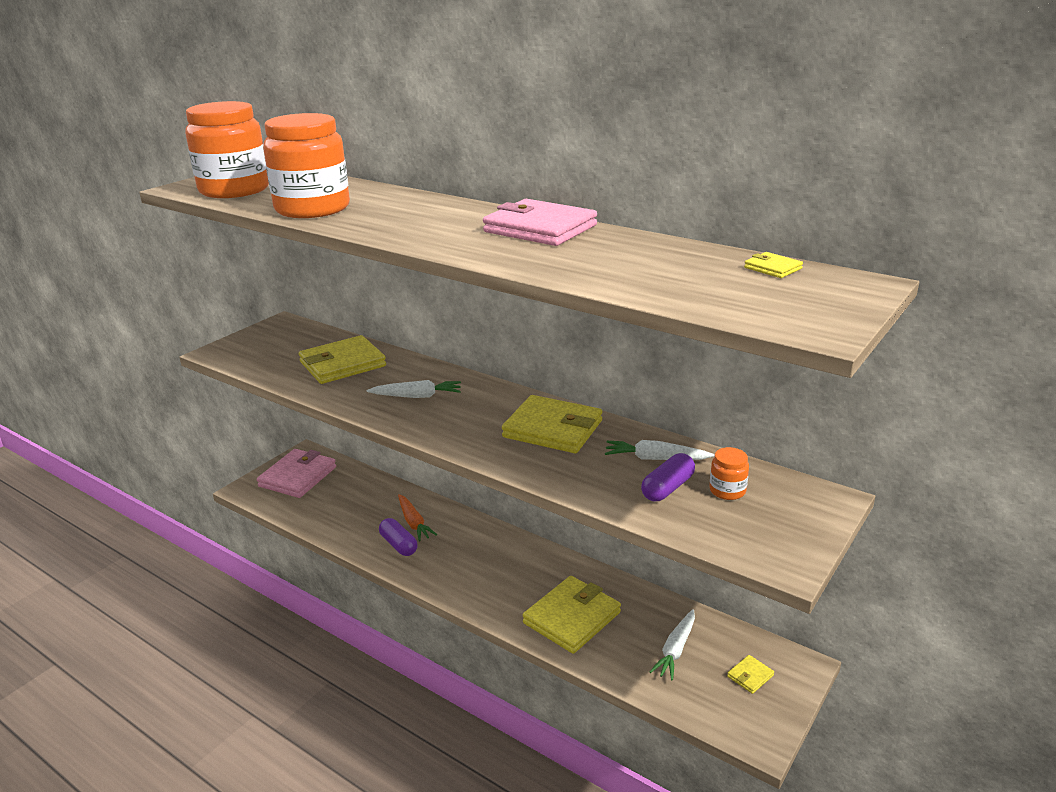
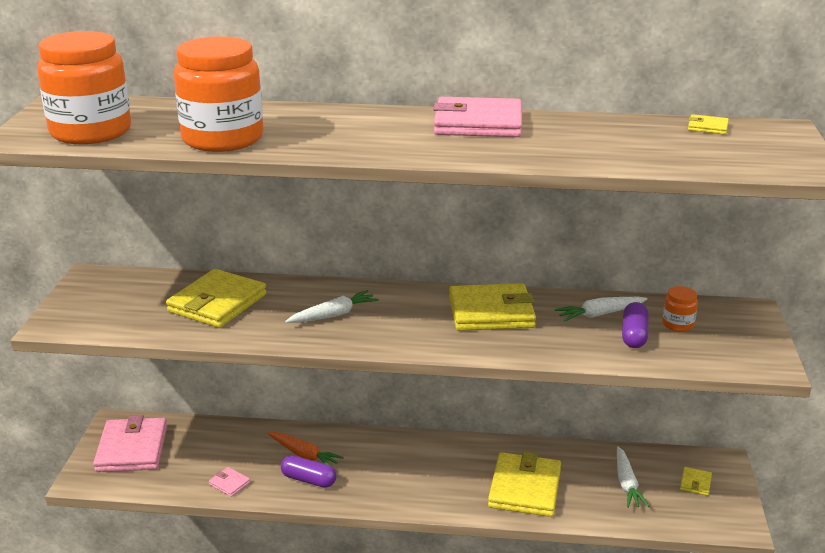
camera: 30 degrees left, 0 degrees up
(339, 527) = (229, 483): none -> pink wallet

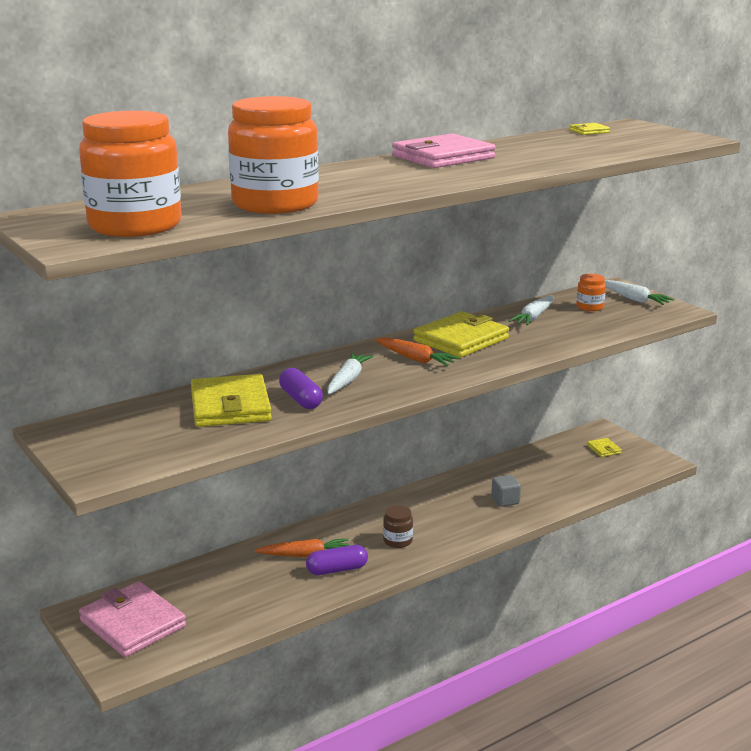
camera: 40 degrees left, 5 degrees down
(229, 483) = (272, 604): pink wallet -> none
(385, 479) = (398, 541): none -> brown jar
(419, 317) = (415, 359): none -> orange carrot
(525, 488) = (505, 500): yellow wallet -> grey cube
(627, 484) = (565, 468): white carrot -> white carrot (634, 299)
(634, 335) = (576, 321): purple capsule -> purple capsule (301, 399)

